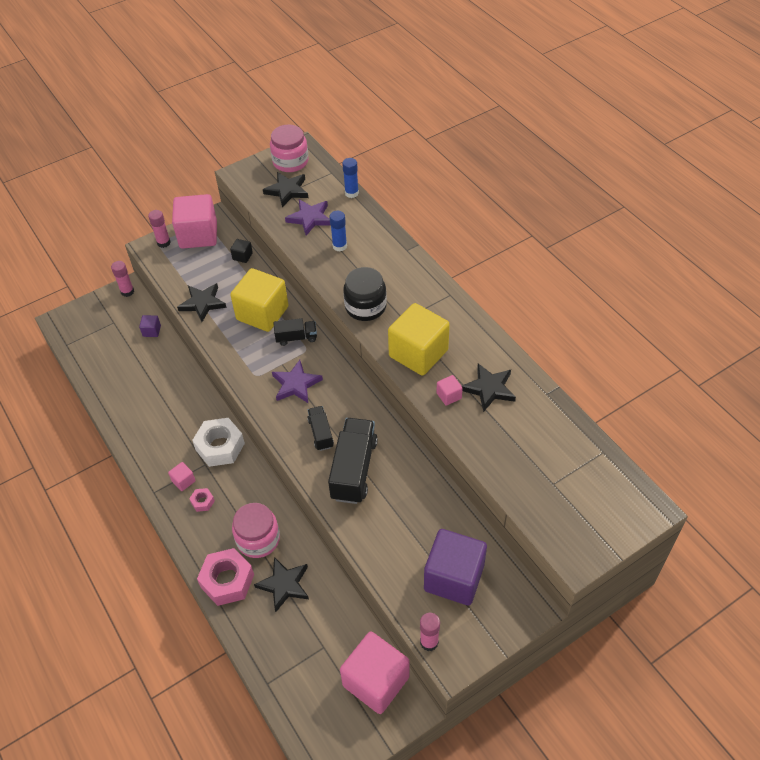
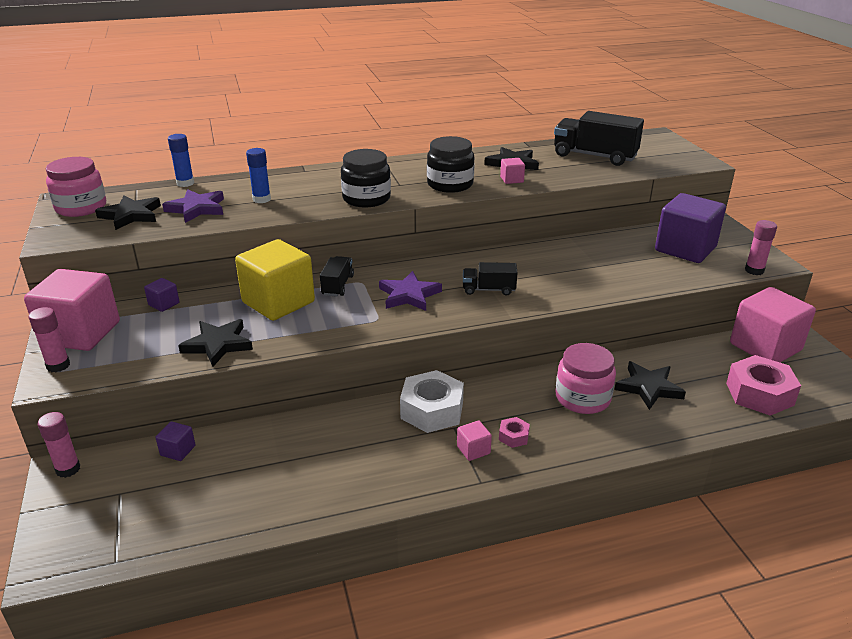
camera: 75 degrees left, 20 degrees down
(227, 581) = (637, 430): pink nut -> pink nut (759, 394)
(242, 256) = (164, 304): black cube -> purple cube
(354, 469) = (546, 278): black truck -> black truck (594, 156)
(418, 353) = (450, 184): yellow cube -> black jar

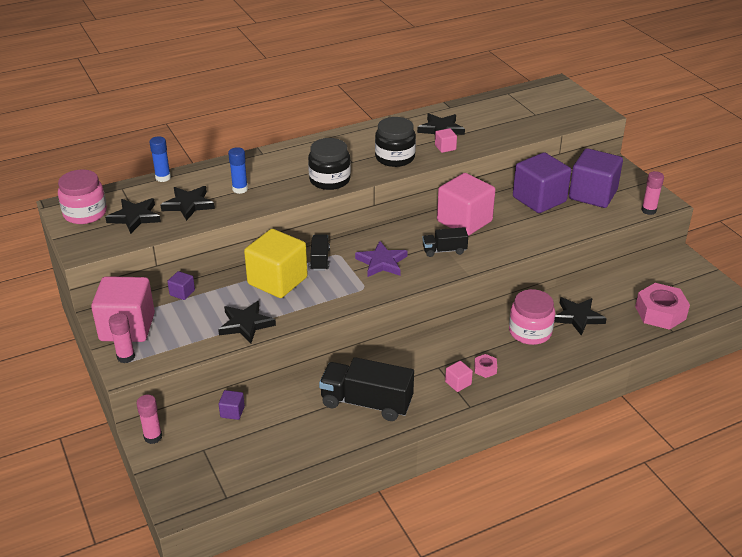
camera: 10 degrees left, 5 degrees up
(197, 209) = (188, 205): purple star -> black star
(432, 410) = (417, 355): white nut -> none
(594, 156) = (508, 114): black truck -> black truck (366, 403)
(618, 248) = (539, 199): none -> purple cube
(765, 347) = (661, 272): pink cube -> pink cube (464, 221)

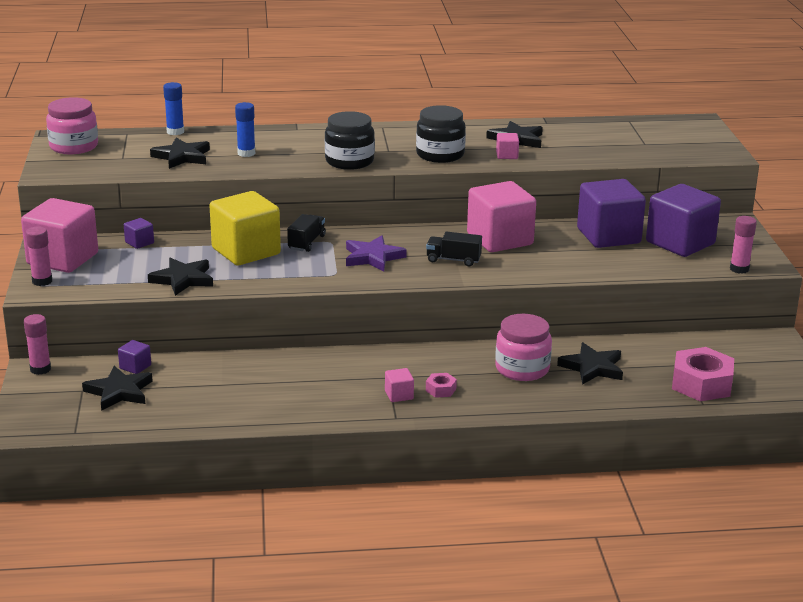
camera: 20 degrees right, 10 degrees down
(135, 217) = (119, 157): black star -> black star (119, 392)
(366, 403) = (282, 390): black truck -> none

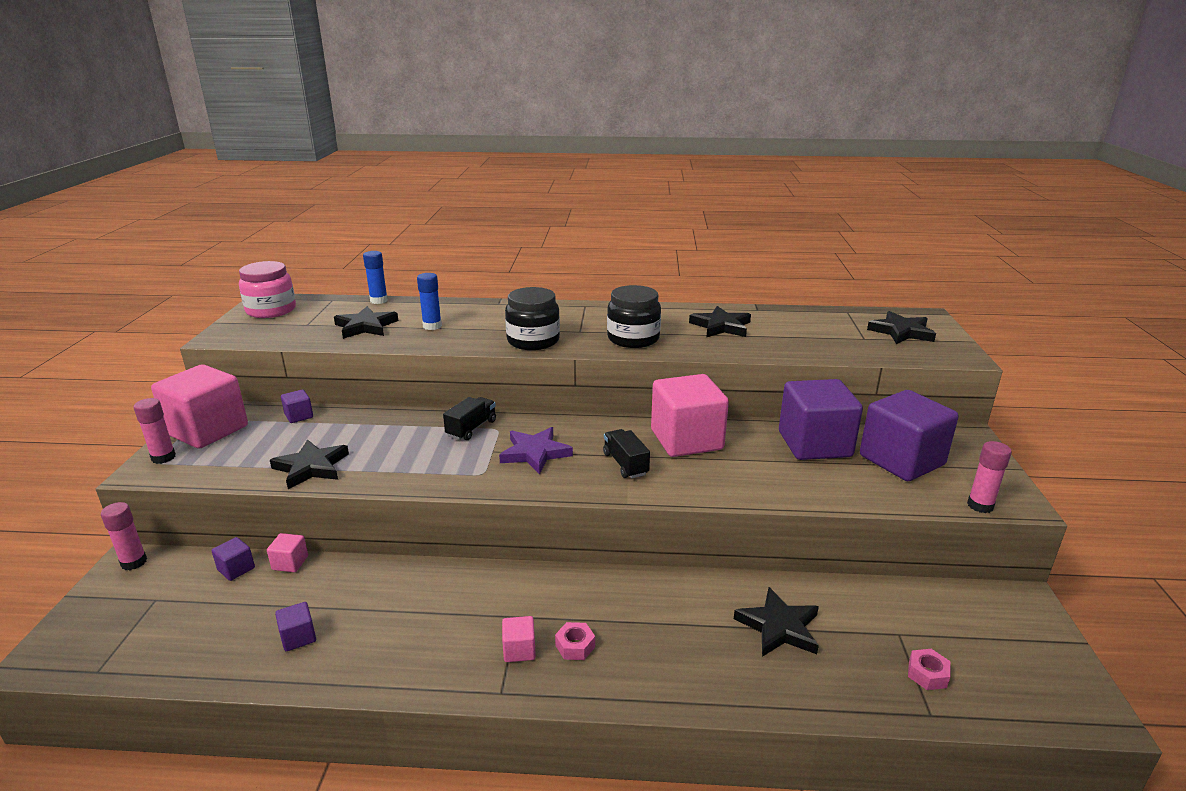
camera: 10 degrees right, 0 degrees up
(119, 392) = (193, 607): black star -> black star (901, 332)
(220, 402) = (298, 637): none -> purple cube
(246, 251) = (401, 435): yellow cube -> none
(453, 260) = (625, 464): black truck -> black truck turned 45 degrees clockwise
(507, 155) = (706, 343): pink cube -> pink cube (290, 563)
(522, 369) = (687, 619): pink jar -> none
(701, 384) = (927, 674): pink nut -> pink nut, size x0.46

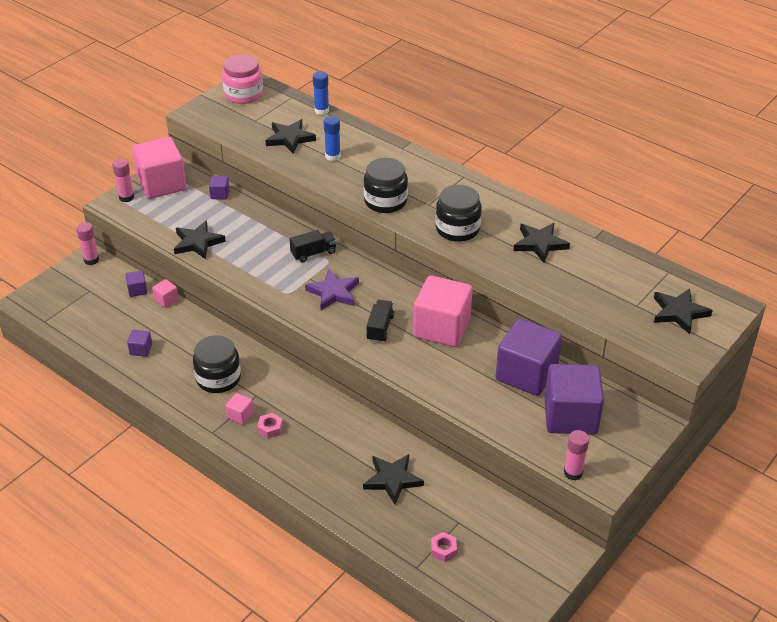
camera: 35 degrees right, 15 degrees up
(446, 620) = (218, 378): none -> black jar

